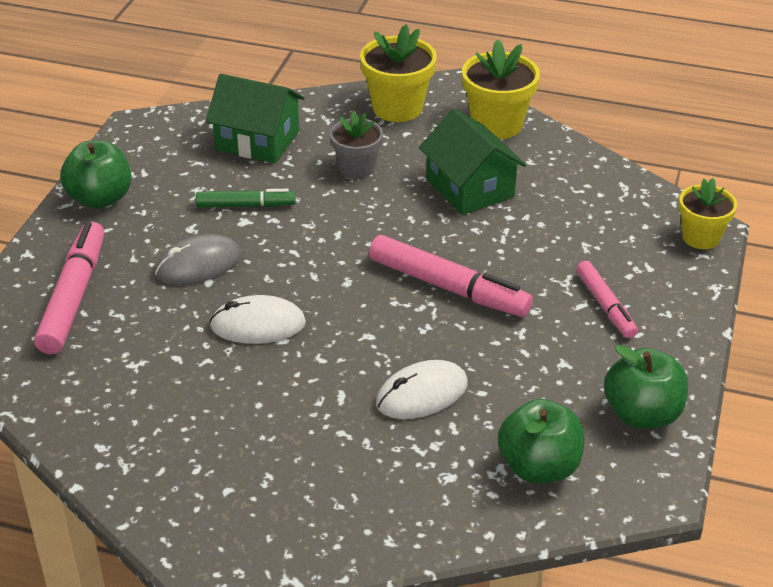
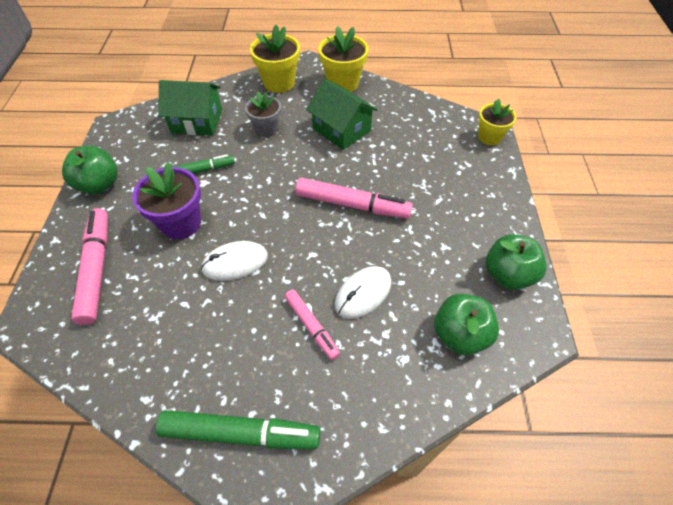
camera: 15 degrees left, 15 degrees up
(198, 265) = (181, 223): grey mouse -> purple flower pot
(208, 505) = (241, 433): none -> green marker
(605, 305) = (453, 197): pink marker -> pink marker (311, 326)

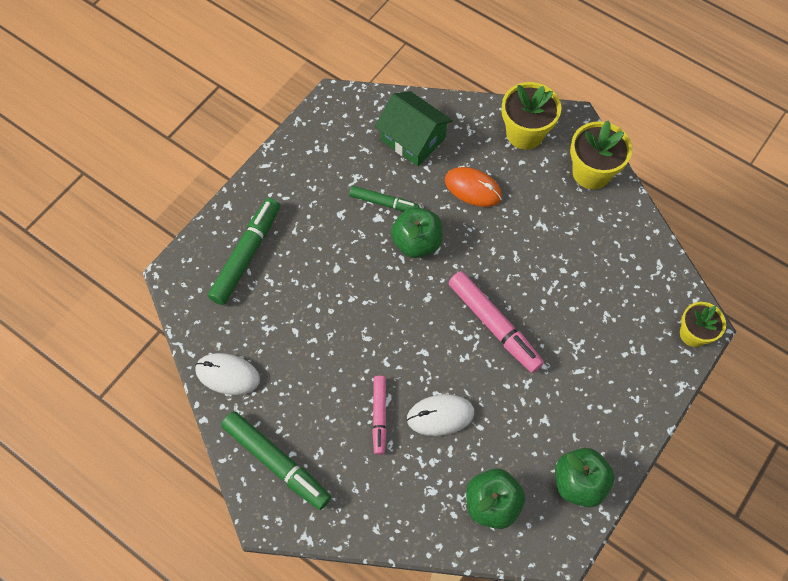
camera: 35 degrees right, 10 degrees up
(96, 269) = (246, 255): pink marker -> green marker
(99, 185) = (289, 166): green apple -> green apple (417, 242)
(181, 223) = (334, 250): purple flower pot -> none
(235, 262) = (355, 319): white mouse -> white mouse (227, 375)
(266, 129) = (473, 188): grey flower pot -> orange mouse
(341, 129) = (546, 232): green house -> none

